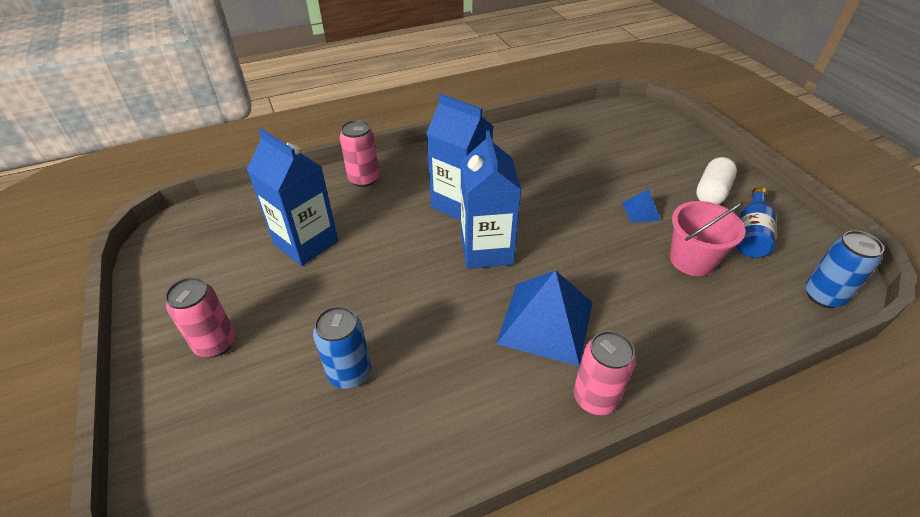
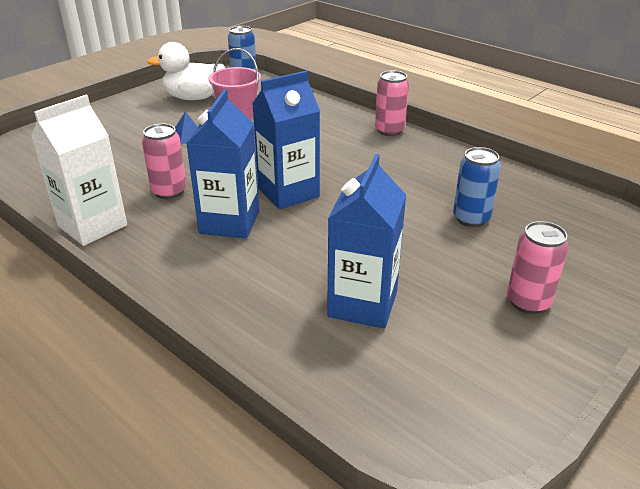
camera: 115 degrees left, 10 degrees down
(363, 179) = (221, 305): pink can -> pink can (169, 191)
(499, 141) = (92, 226): none -> white carton
(546, 322) = (345, 154): blue pyramid -> none
(711, 192) = (145, 112): white capsule -> none
(750, 234) = (193, 98): blue bottle -> white duck

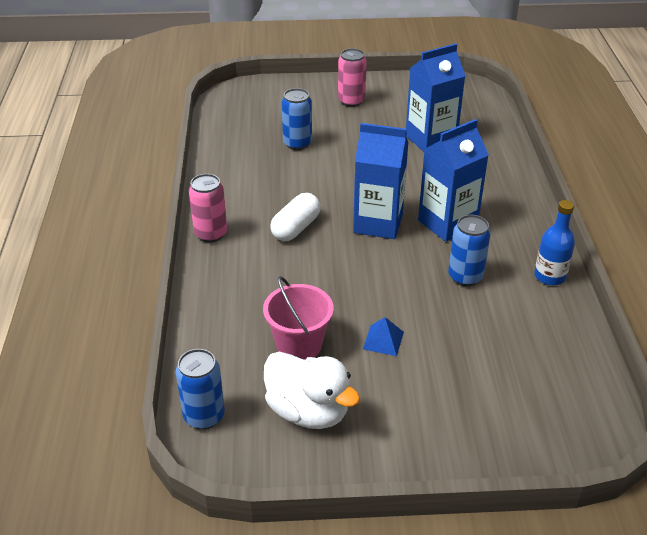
camera: 135 degrees left, 5 degrees up
(92, 226) = (549, 276): white carton -> blue bottle
(169, 191) = (465, 277): pink can -> blue can
(343, 160) = (296, 228): none -> white capsule

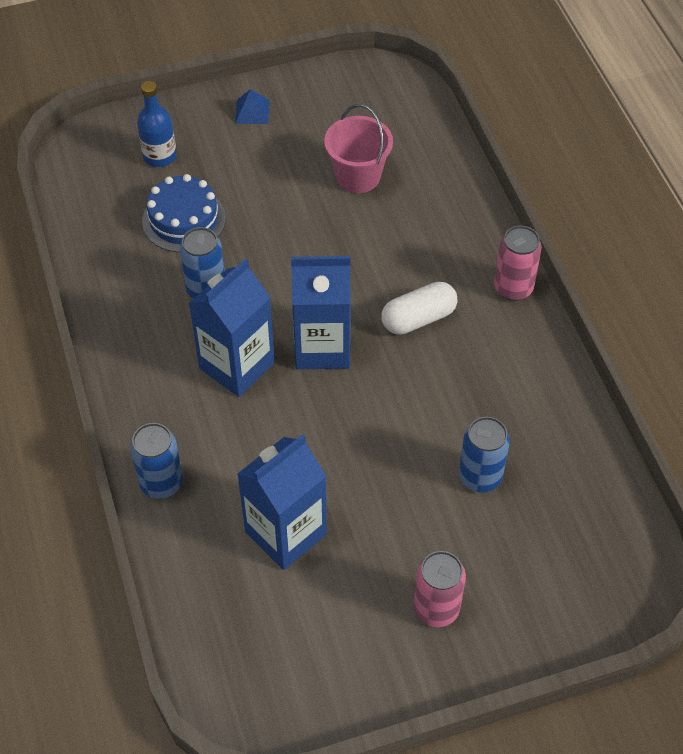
camera: 165 degrees right, 15 degrees up
(204, 416) = (413, 99): blue can -> blue can (161, 483)
(296, 228) = (418, 318): white capsule -> white capsule turned 45 degrees clockwise
(308, 411) = (327, 120): white duck -> none
(383, 340) = (278, 197): blue pyramid -> blue pyramid (252, 111)
(480, 337) = (184, 220): none -> blue cake
(549, 276) = (111, 310): blue bottle -> blue bottle (160, 156)

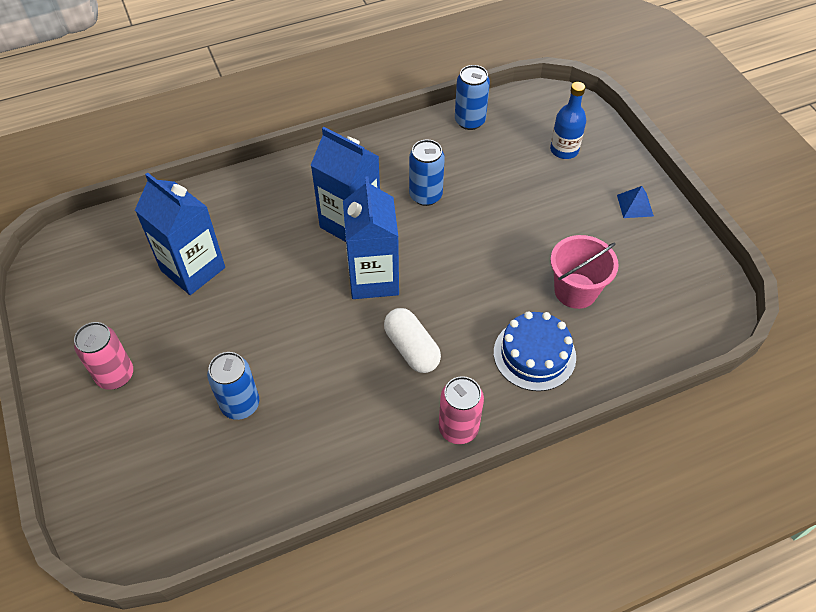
camera: 85 degrees right, 0 degrees up
(161, 483) = (241, 190): blue can -> blue can (469, 121)
(184, 220) = (497, 173): blue cake -> blue cake (534, 354)

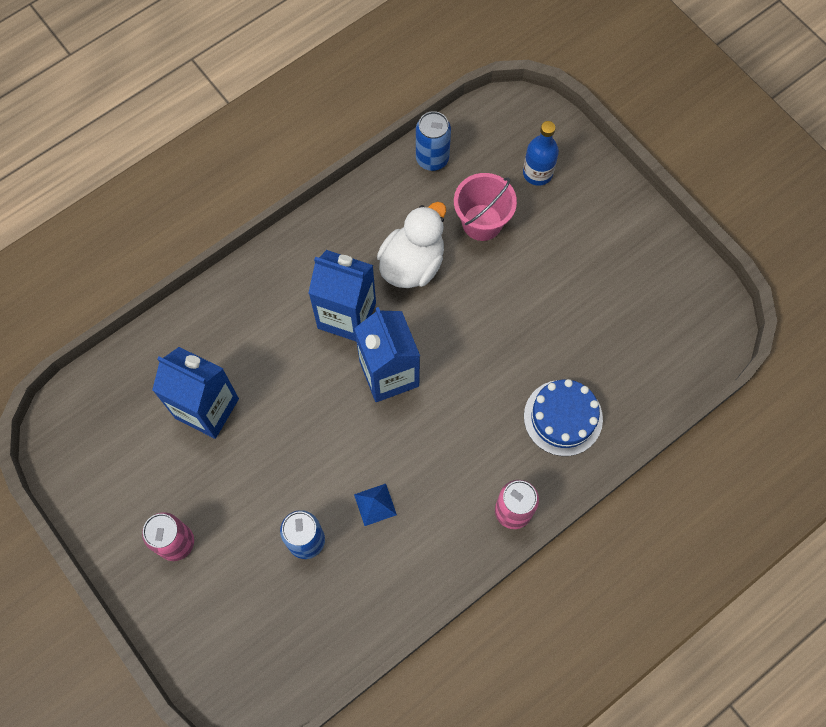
camera: 15 degrees left, 15 degrees up
(412, 348) = (448, 441): white capsule -> none
(425, 195) = (412, 264): blue can -> white duck
(575, 291) = (585, 338): pink bucket -> pink bucket (482, 222)
(635, 205) = (621, 225): blue pyramid -> blue pyramid (375, 504)

